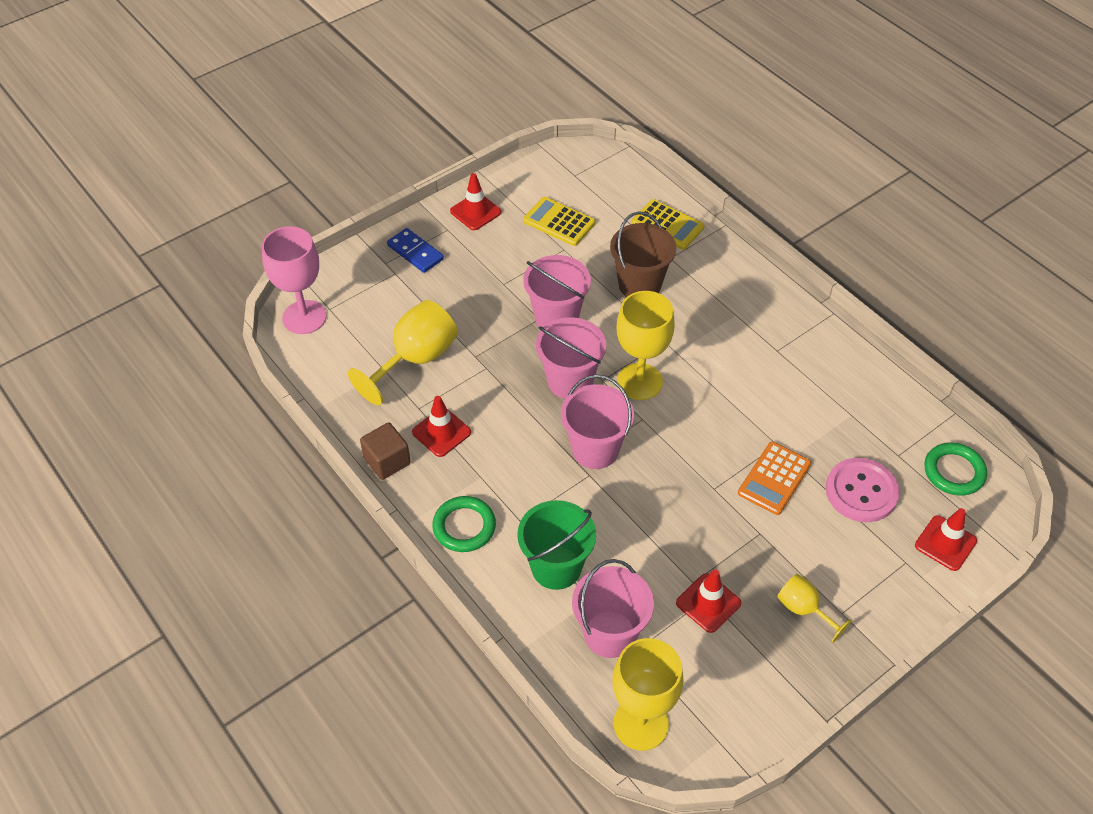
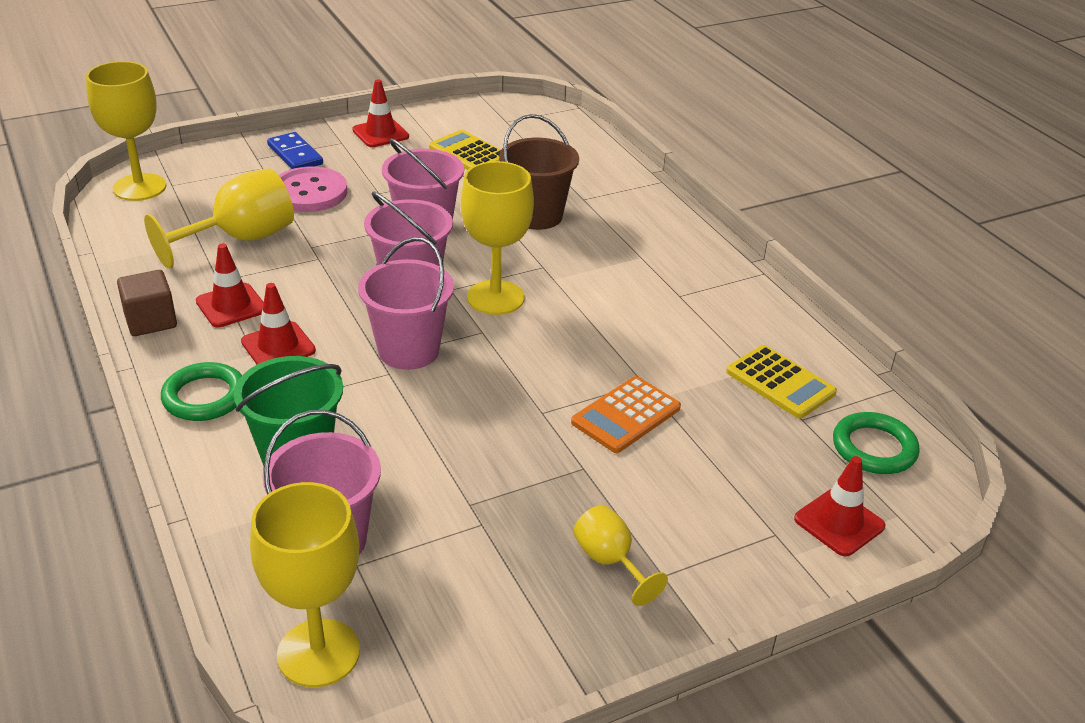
camera: 10 degrees right, 15 degrees down
(304, 317) = (139, 187): pink goblet -> yellow goblet
(667, 225) = (593, 173): yellow calculator -> yellow calculator (780, 382)
(708, 603) = (480, 530): red traffic cone -> red traffic cone (278, 346)
(861, 491) = (738, 448): pink button -> pink button (309, 192)

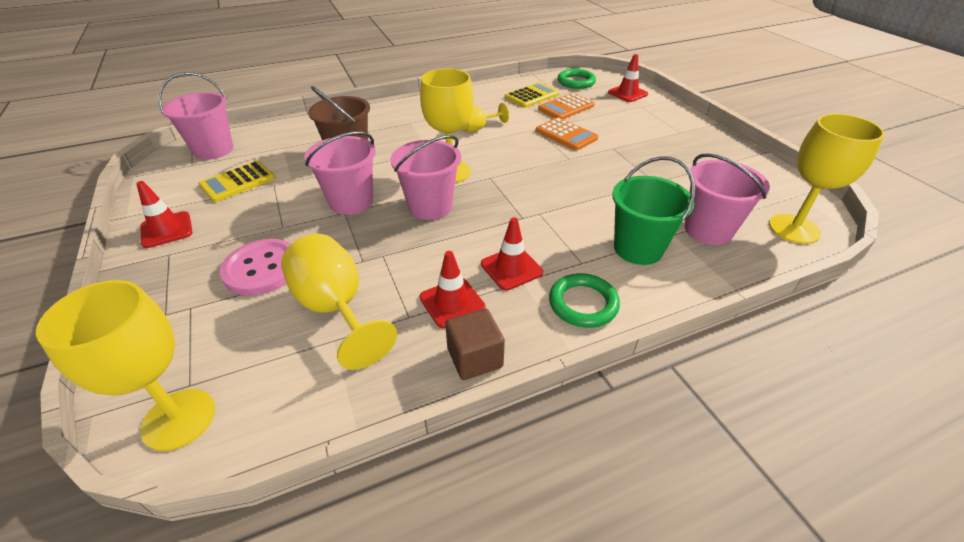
camera: 85 degrees left, 5 degrees up
(295, 155) = (175, 285): blue domino -> none
(408, 350) = (512, 205): pink bucket -> pink bucket (213, 150)
(610, 561) = (678, 144): yellow goblet -> yellow goblet (478, 128)
(740, 424) = (566, 107): none -> orange calculator

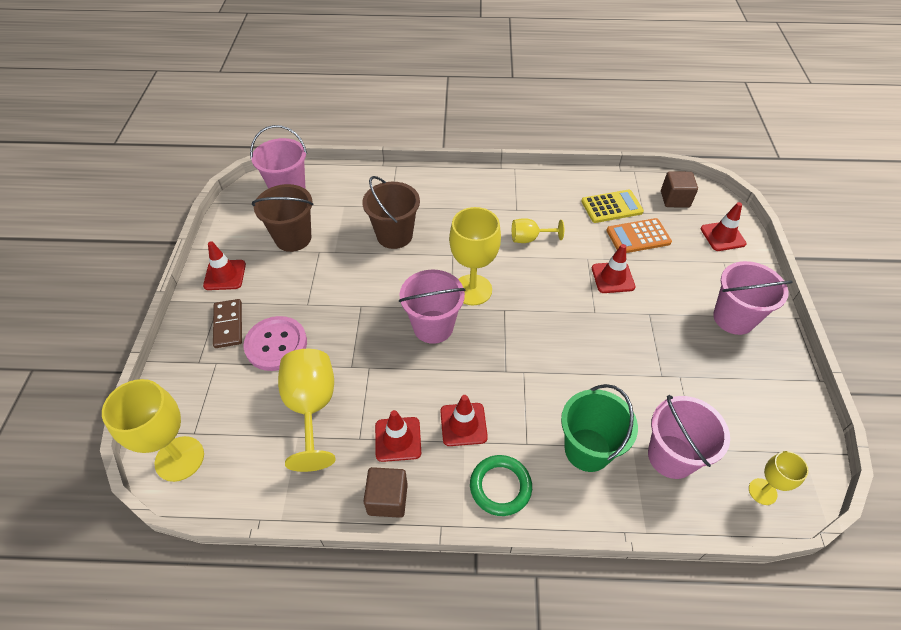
camera: 25 degrees right, 10 degrees up
(191, 269) = (228, 325): none -> brown domino
(238, 182) = (293, 238): yellow calculator -> brown bucket
(351, 202) = (371, 296): pink bucket -> pink bucket (733, 318)
(566, 134) = (612, 277): orange calculator -> red traffic cone
(576, 82) = (675, 199): green ring -> brown cube
(794, 229) = (762, 491): yellow goblet -> yellow goblet, size x0.56

